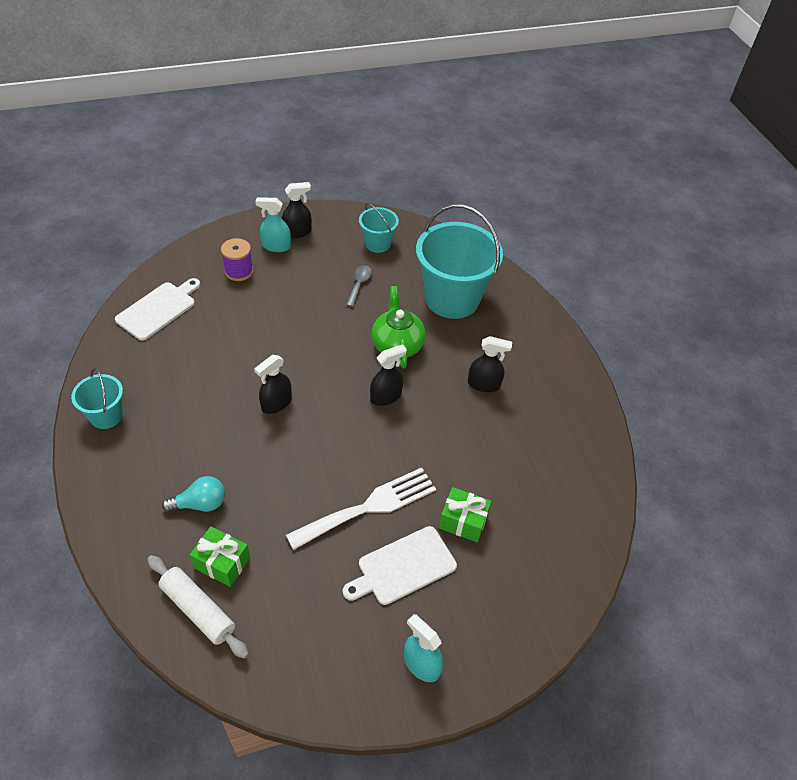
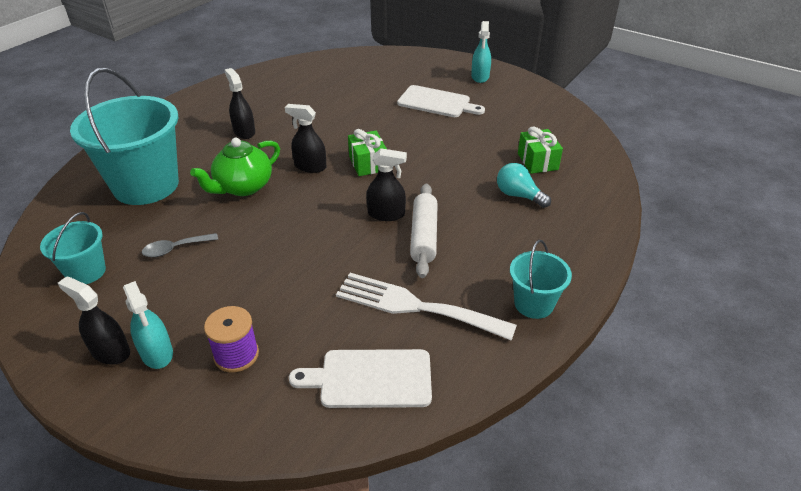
camera: 125 degrees left, 10 degrees down
(198, 610) = (575, 153): white rolling pin -> white rolling pin (424, 236)
(369, 507) = (415, 130): white fork -> white fork (415, 306)
(463, 521) = (377, 97): green gift -> green gift (368, 163)

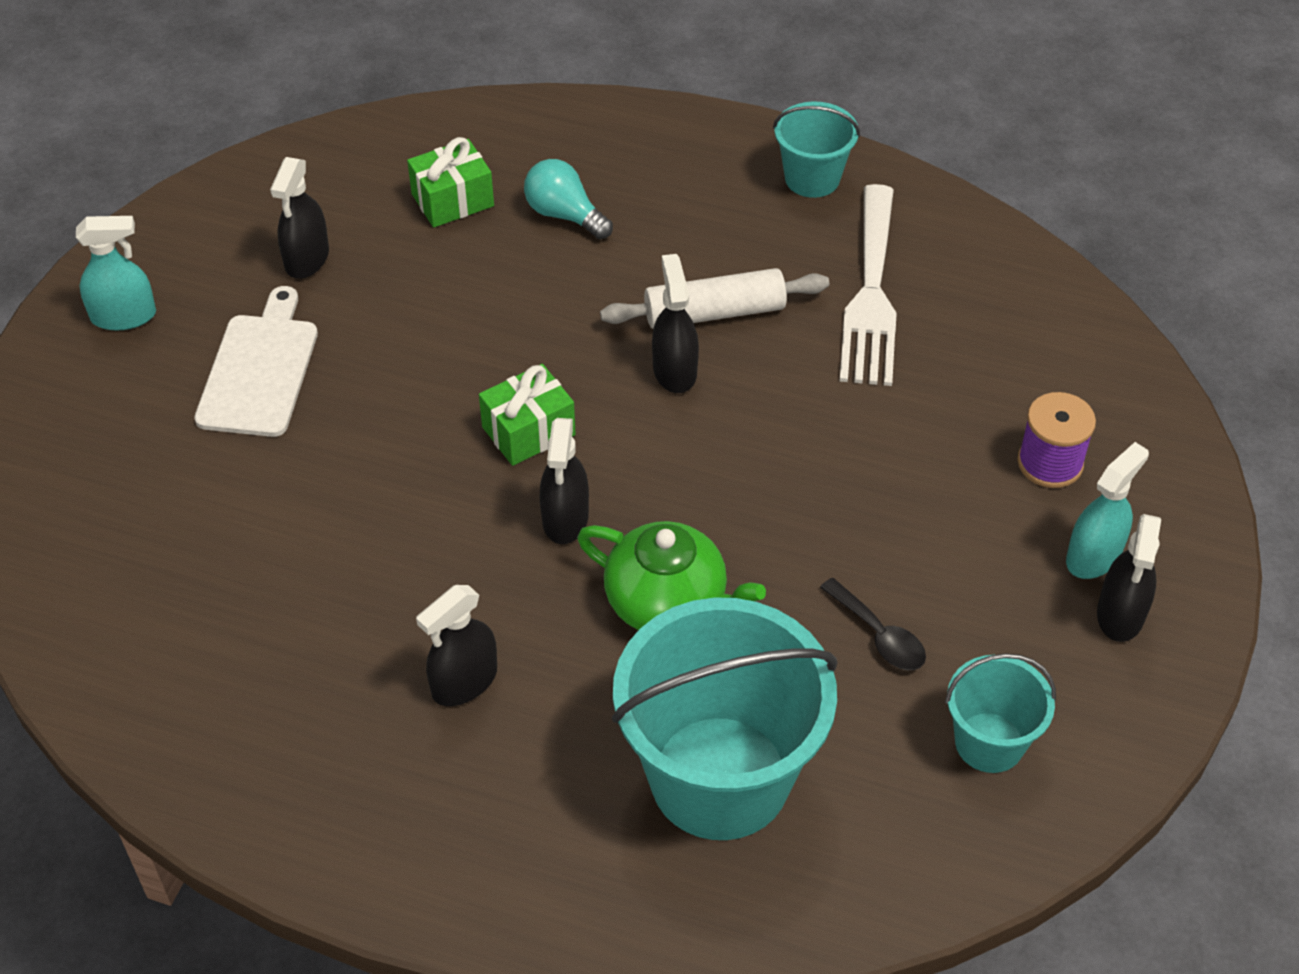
camera: 105 degrees left, 10 degrees up
(175, 249) = (879, 635): grey spoon -> black spoon
(370, 379) = (1016, 314): white cutting board -> none
(503, 118) = (307, 259): none -> black spray bottle
(518, 195) = (564, 215): turquoise light bulb -> turquoise light bulb turned 105 degrees clockwise

